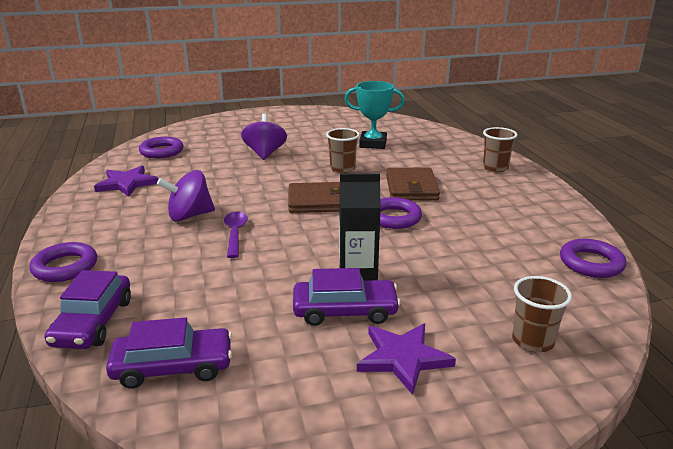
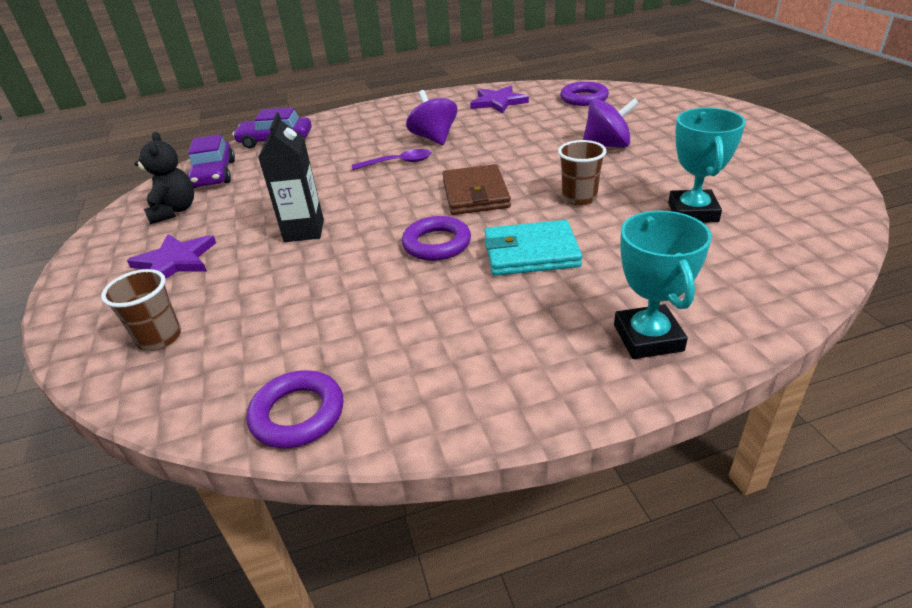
camera: 90 degrees right, 10 degrees up
(65, 267) = (349, 116): purple ring -> none
(275, 386) = (174, 211): none -> black teddy bear
(345, 311) = (253, 229): purple car -> none
(411, 188) = (531, 253): brown wallet -> turquoise wallet
(495, 168) = (648, 338): brown cup -> turquoise trophy

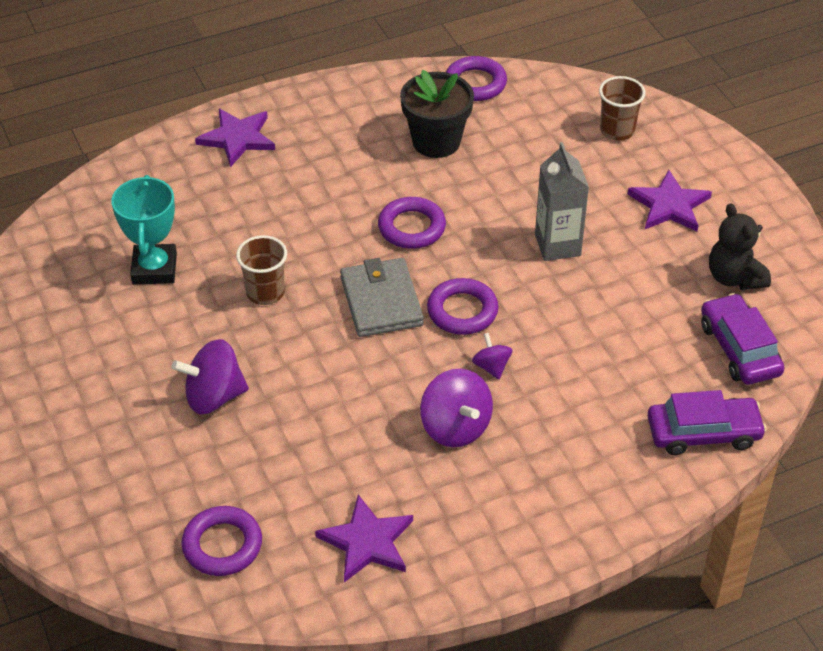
camera: 170 degrees right, 10 degrees up
(304, 231) = (557, 245): black carton -> grey carton
(384, 328) = (436, 141): none -> black flower pot
(398, 163) = (491, 367): purple spoon -> purple spinning top
(408, 189) = (462, 311): none -> purple ring
(475, 194) = (381, 301): brown wallet -> grey wallet
(531, 253) = (320, 216): turquoise wallet -> none
(648, 338) = (237, 138): turquoise trophy -> purple star

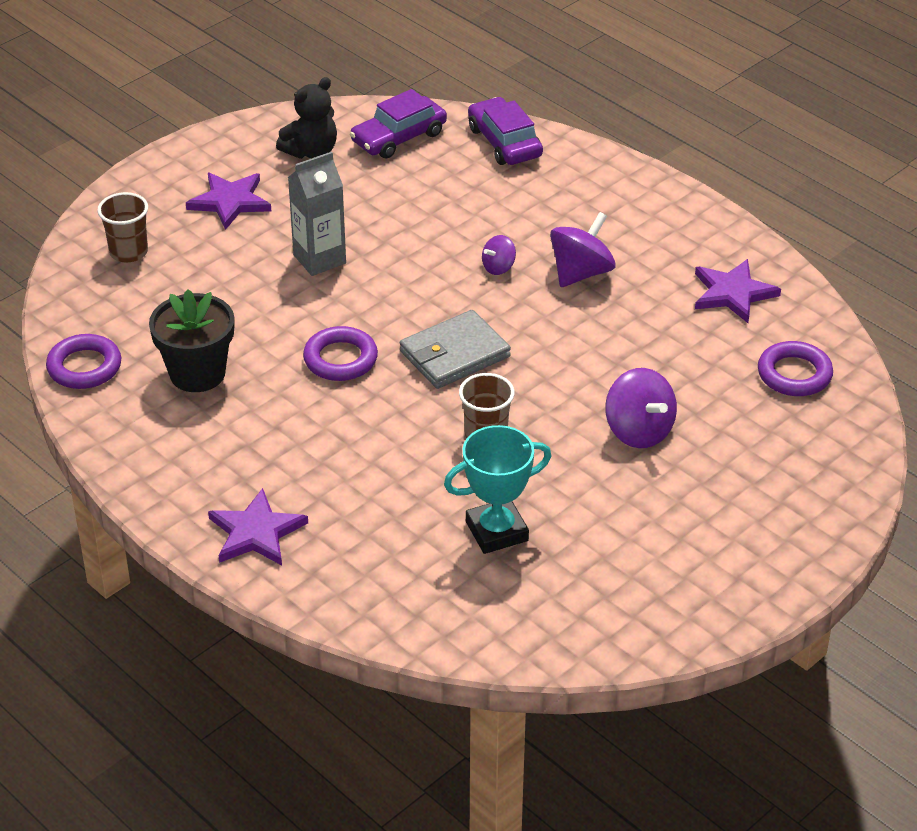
camera: 110 degrees left, 5 degrees down
(462, 311) = (439, 300): purple ring -> none

